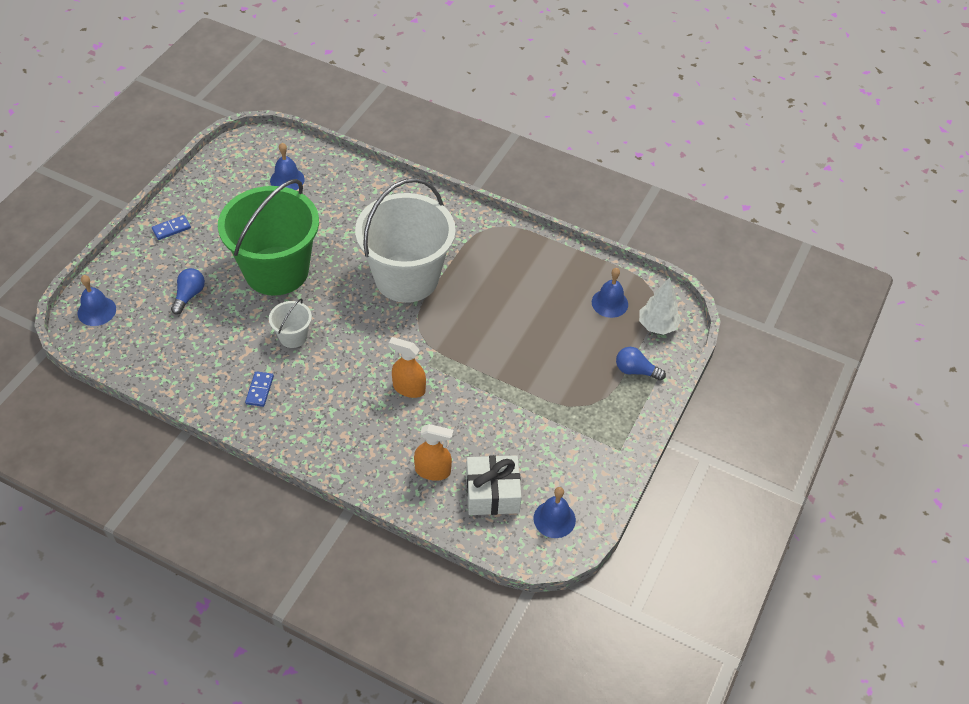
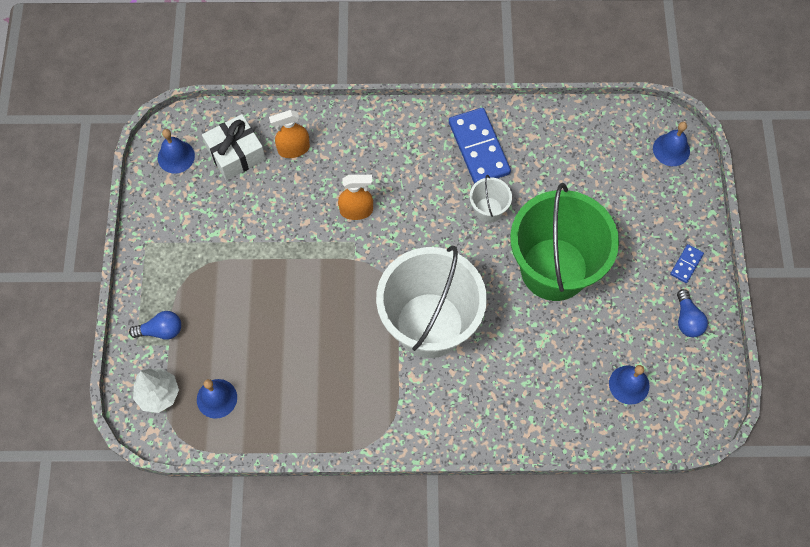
camera: 155 degrees right, 15 degrees up
(189, 295) = (608, 203): blue light bulb -> blue light bulb (687, 320)
(260, 390) = (478, 148): blue domino -> blue domino, size x2.12

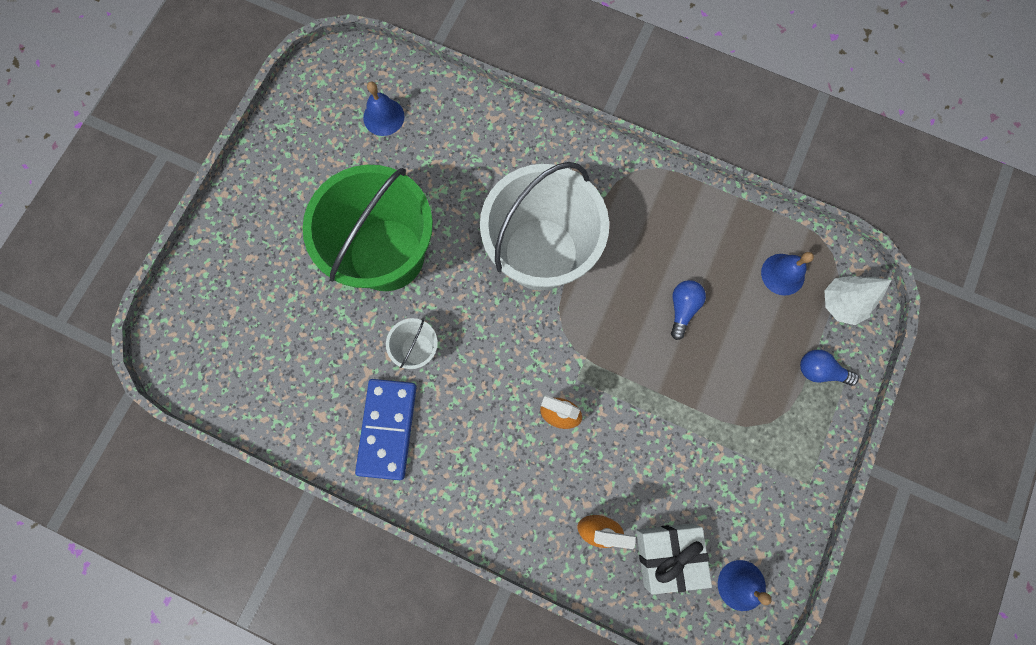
camera: 155 degrees left, 10 degrees up
(671, 149) = (184, 328): blue bell -> none
(686, 264) = (255, 201): blue domino -> none
(687, 320) = (291, 149): blue light bulb -> blue light bulb (682, 308)

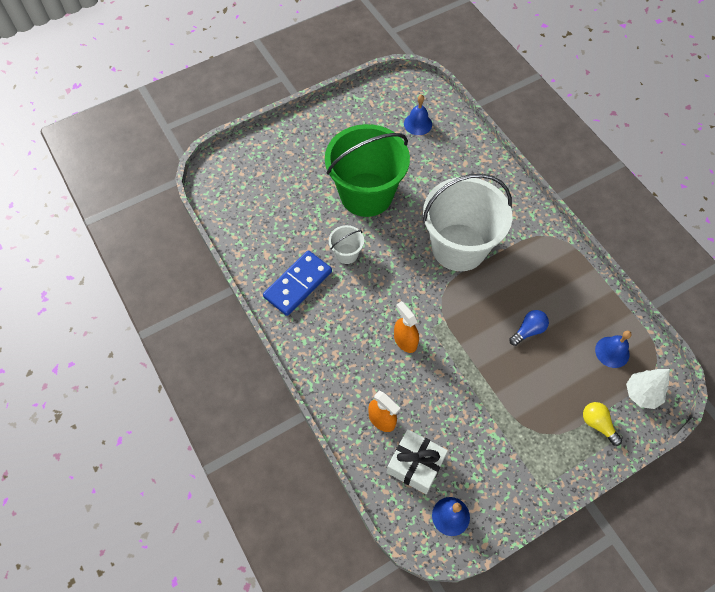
camera: 35 degrees right, 15 degrees down
(819, 371) = (597, 424): blue light bulb -> yellow light bulb

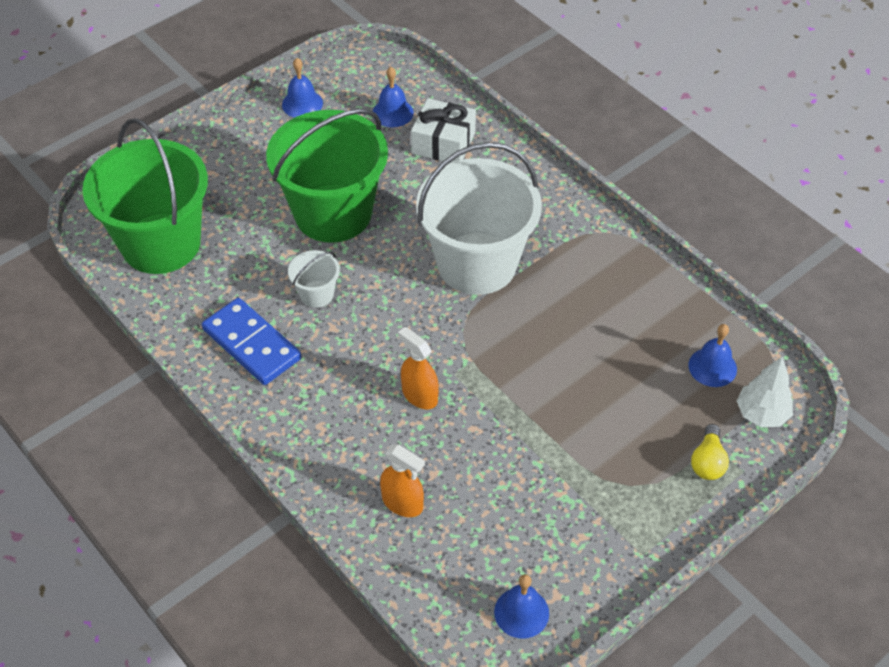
camera: 10 degrees left, 10 degrees down
(248, 200) = (161, 243): none -> green bucket
(298, 284) = (252, 344): blue domino -> blue domino turned 75 degrees counterclockwise
(357, 109) = (302, 104): none -> blue bell
(415, 465) = (460, 554): white gift -> white gift (443, 143)
(528, 330) = (592, 357): blue light bulb -> none
(597, 424) = (708, 462): yellow light bulb -> yellow light bulb turned 120 degrees counterclockwise

